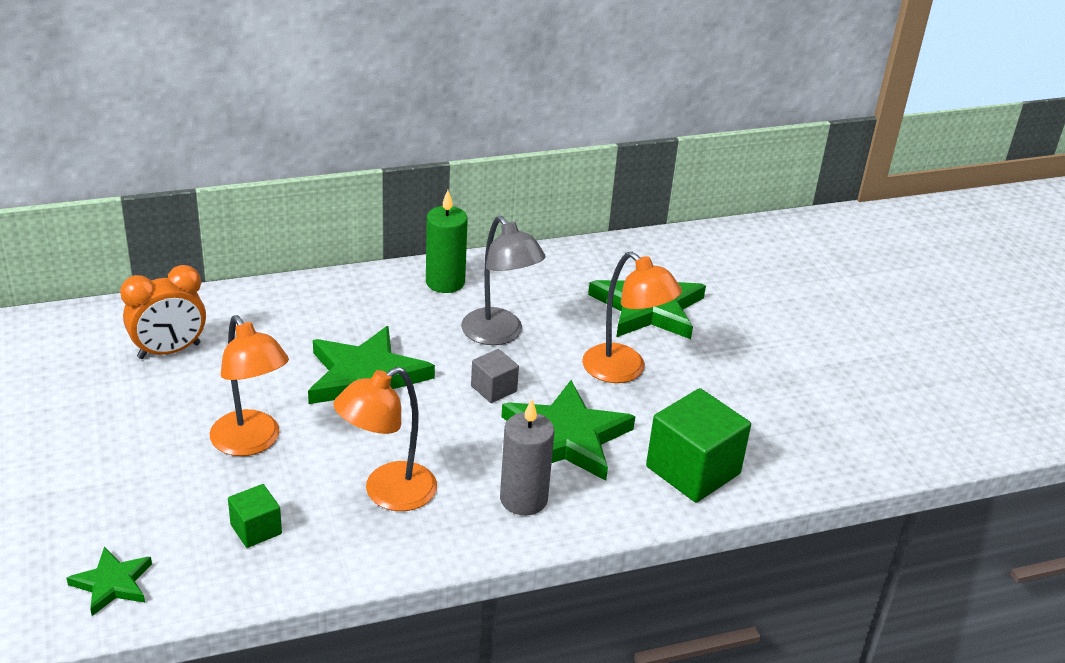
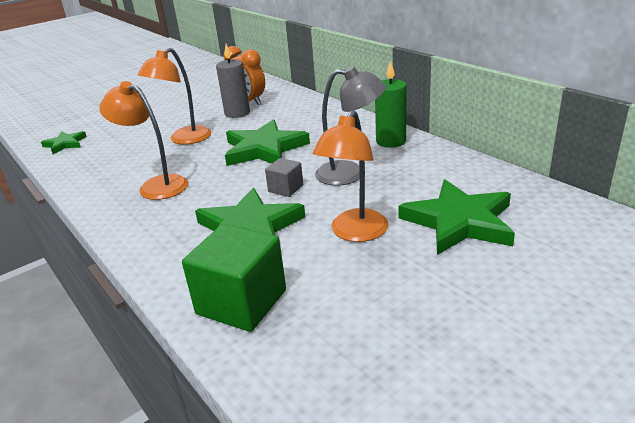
camera: 75 degrees right, 5 degrees down
(256, 529) = (112, 161): green cube -> none
(499, 335) = (350, 173): grey lamp -> grey lamp turned 120 degrees counterclockwise
(523, 499) = (168, 231): grey candle -> grey candle (237, 113)

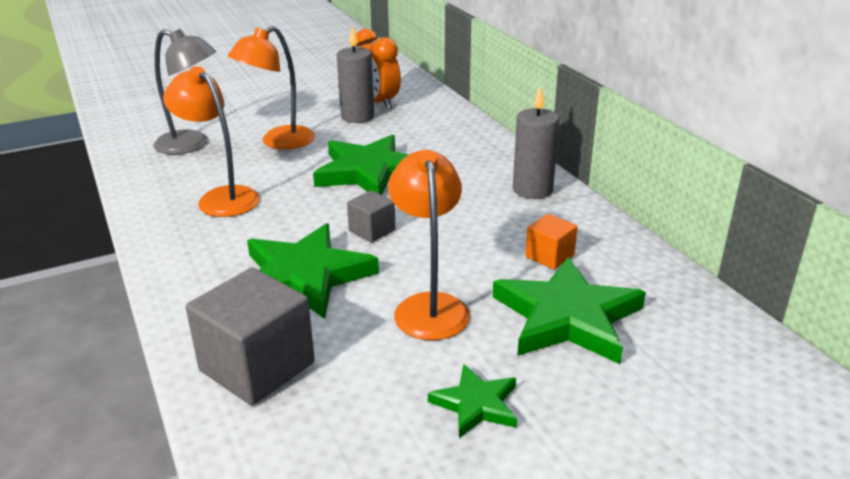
camera: 10 degrees right, 0 degrees up
(65, 144) = (139, 124): green star -> green star (476, 404)
(241, 302) = (257, 366): green cube -> grey cube
(350, 173) = (460, 225): grey lamp -> grey lamp (191, 145)
(355, 233) = (429, 306): orange lamp -> orange lamp turned 135 degrees clockwise
(391, 141) = (532, 190): green candle -> grey candle
(425, 183) = (549, 256): none -> orange cube

